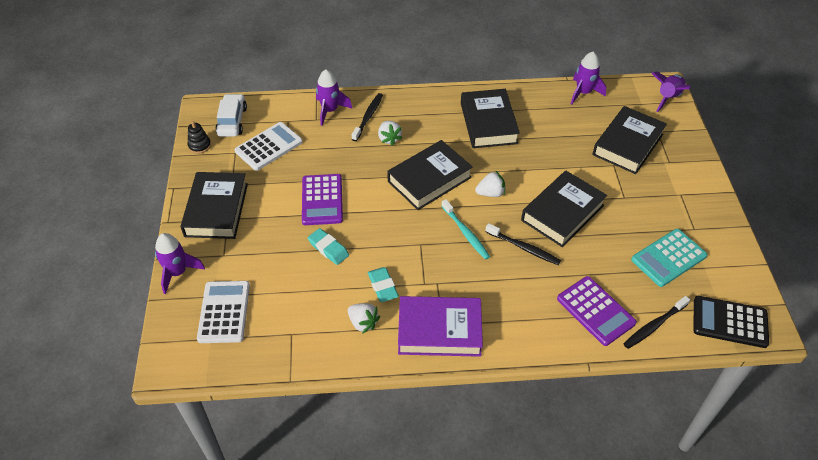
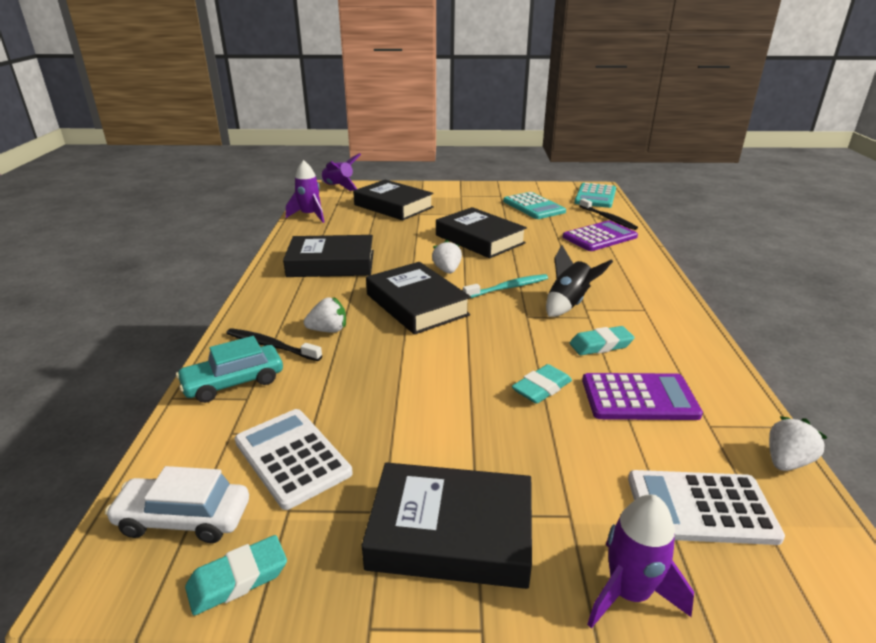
camera: 85 degrees left, 20 degrees down
(199, 145) = (238, 579): black stacking toy -> turquoise eraser
(322, 200) = (441, 393): purple calculator -> purple calculator (639, 398)
(330, 110) = (233, 382): purple rocket -> turquoise car
(363, 323) = (664, 362): white strawberry -> white strawberry (786, 461)
(439, 330) = (654, 311): purple book -> none
(444, 272) = (569, 304): none -> black rocket
(523, 248) = (527, 260): black toothbrush -> none
(729, 322) = (595, 196): black calculator -> turquoise calculator

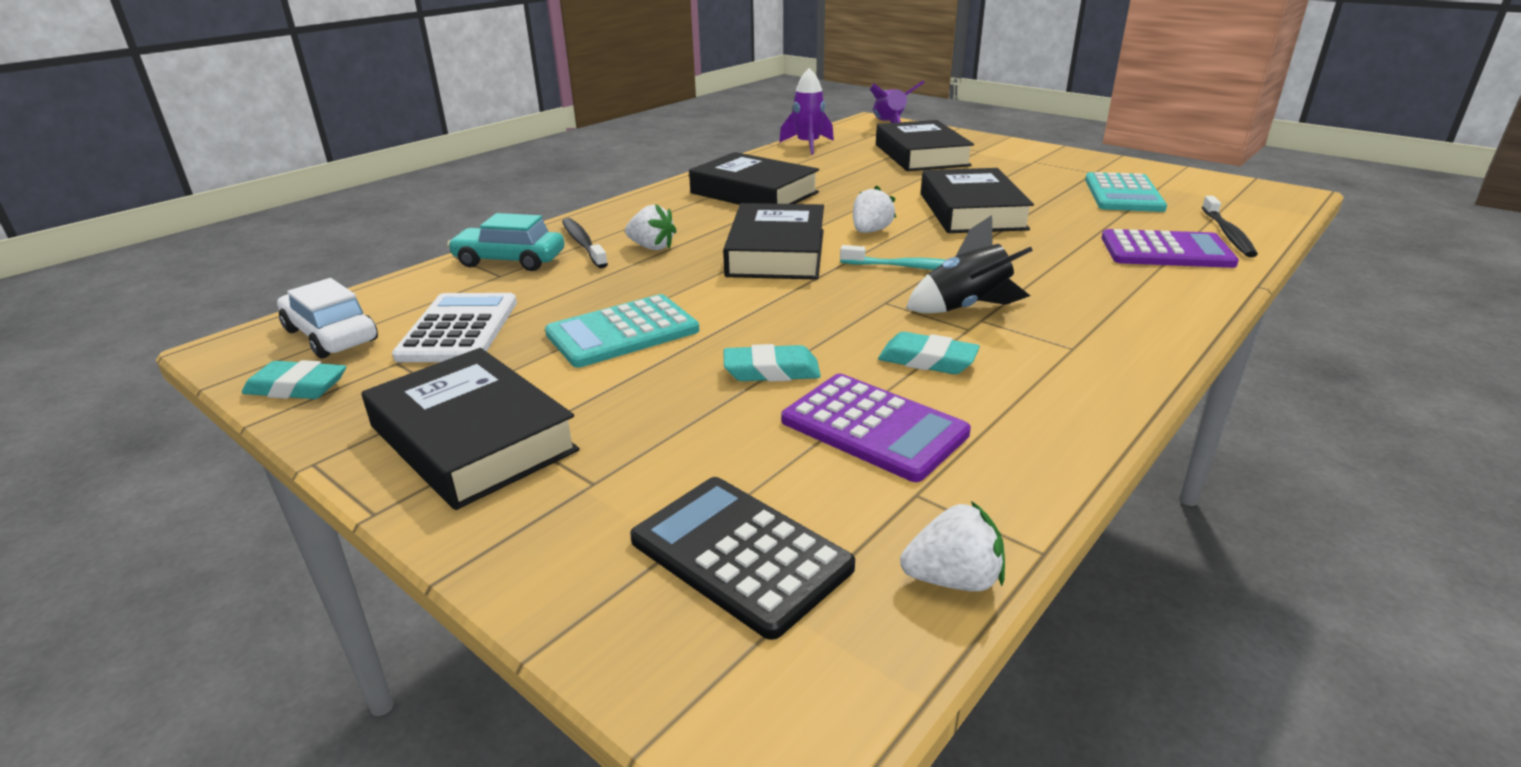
camera: 40 degrees right, 0 degrees up
(595, 196) = (1260, 203): turquoise calculator -> turquoise calculator (623, 332)
(628, 593) = (527, 568): purple rocket -> none
(700, 508) = (740, 554): white calculator -> black calculator

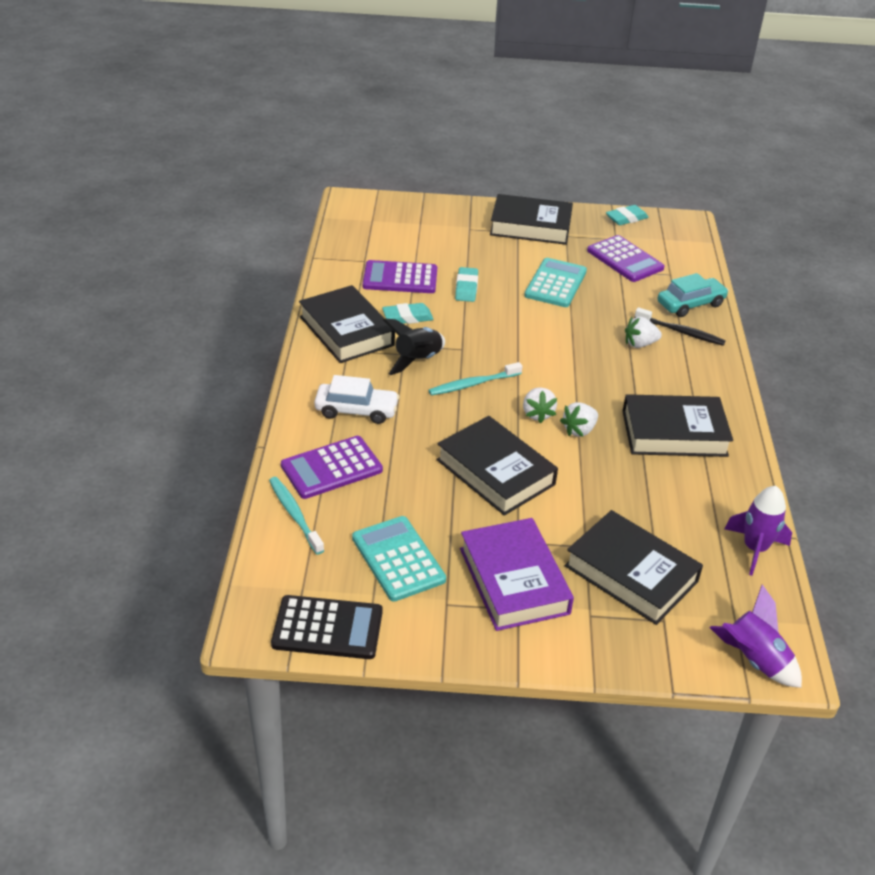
camera: 140 degrees right, 10 degrees up
(331, 335) = (667, 238): white car -> white car (356, 410)
(459, 329) = (625, 259): white calculator -> purple calculator
(740, 554) = (400, 227): black calculator -> black calculator (327, 628)
(771, 371) = (466, 288): turquoise eraser -> turquoise eraser turned 45 degrees counterclockwise
(777, 252) = (565, 367): black book -> black book (346, 331)
(953, 579) = (334, 241): white strawberry -> white strawberry (579, 430)
(1023, 169) = (513, 581): none -> purple book
(1227, 233) = (295, 515): black toothbrush -> turquoise toothbrush

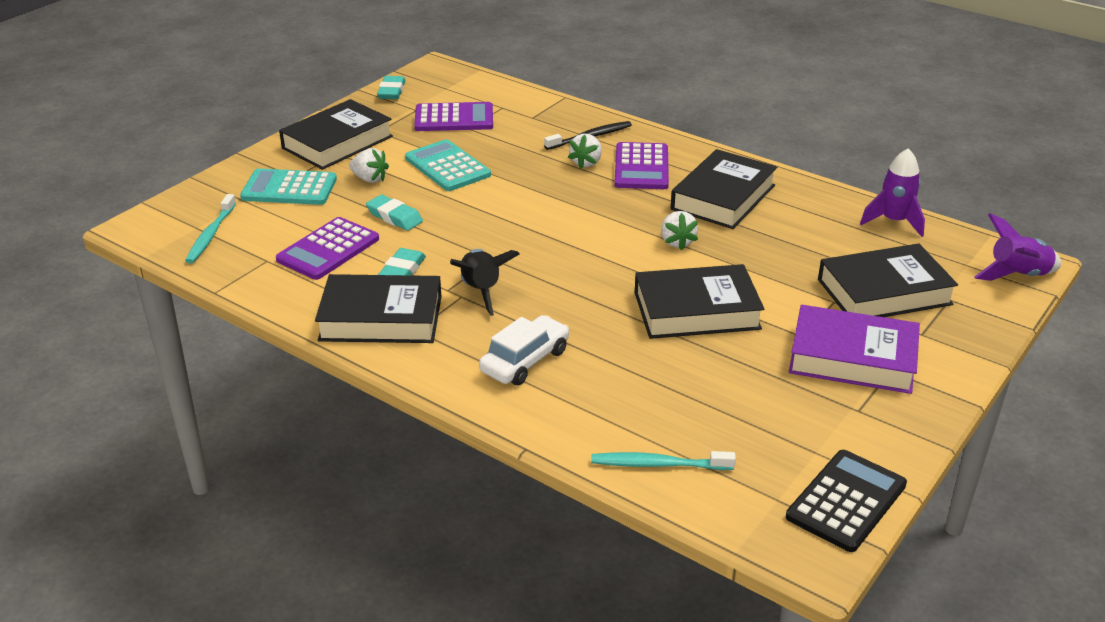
camera: 55 degrees left, 5 degrees down
(331, 468) = (604, 411): purple calculator -> purple calculator (641, 167)
(398, 559) = (776, 417): turquoise calculator -> turquoise calculator (289, 188)
(473, 384) = (554, 272): turquoise toothbrush -> turquoise toothbrush (211, 234)
(537, 414) = (633, 254): white strawberry -> white strawberry (369, 179)
(690, 304) = (557, 116): turquoise car -> none

